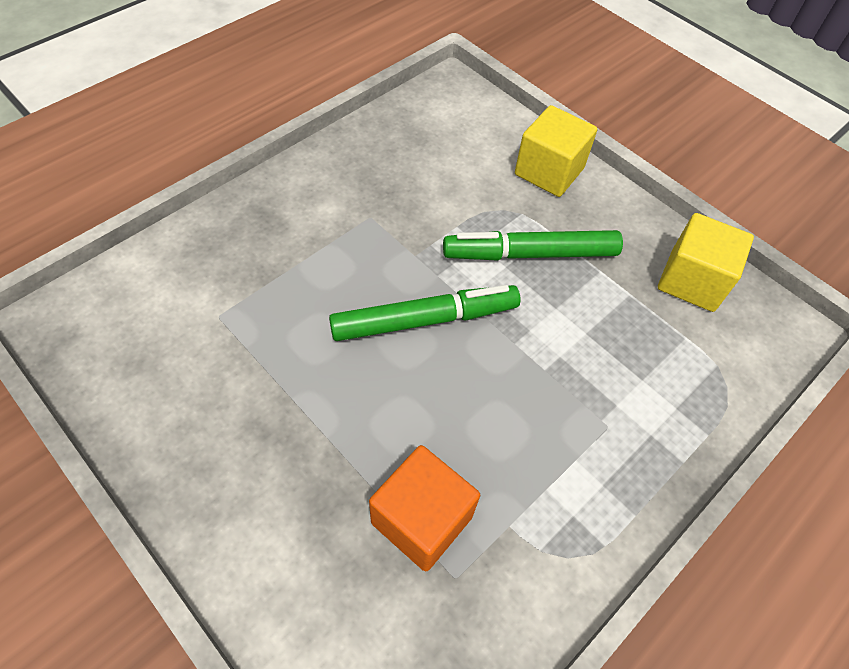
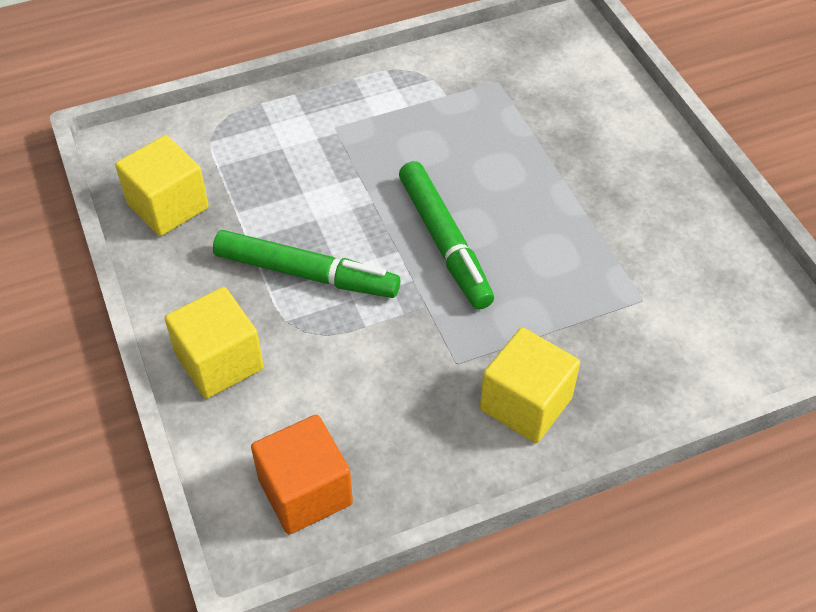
camera: 155 degrees left, 5 degrees down
(305, 201) = (526, 403): none -> yellow cube
(422, 519) = (508, 114): orange cube -> orange cube (305, 491)
(424, 320) = (445, 242): green marker -> green marker turned 120 degrees counterclockwise

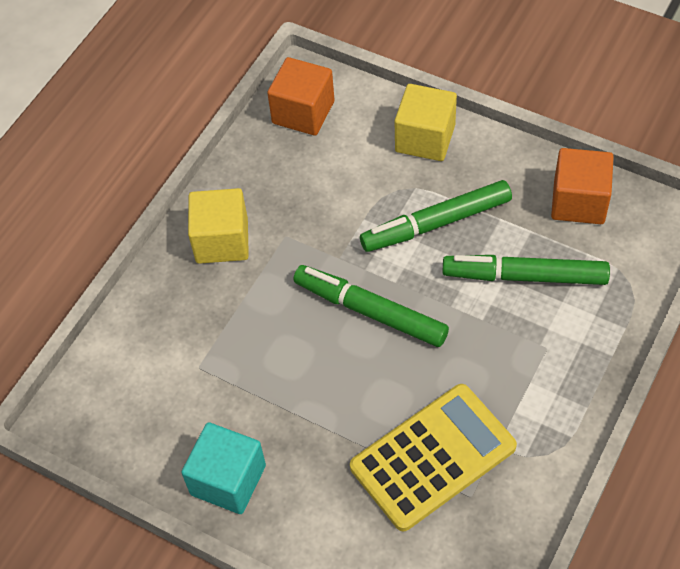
camera: 145 degrees right, 5 degrees up
(168, 206) = (579, 201): yellow cube -> orange cube
(287, 182) = (524, 276): none -> green marker
(501, 117) = (433, 457): none -> yellow calculator
(681, 199) = (228, 480): none -> turquoise cube

